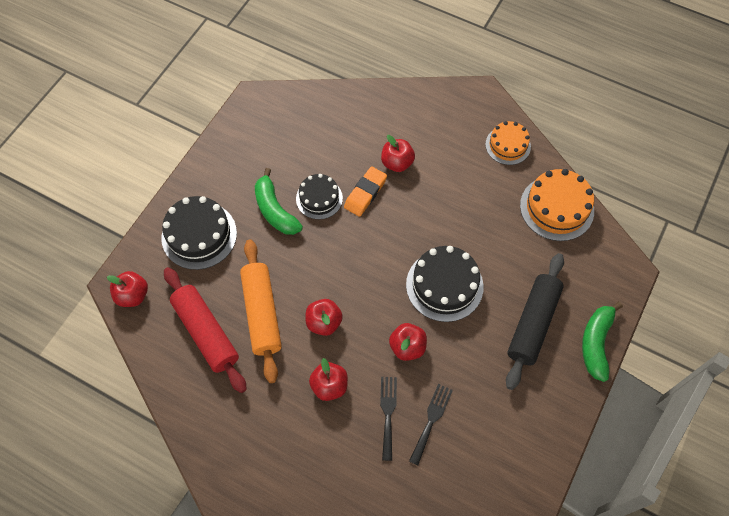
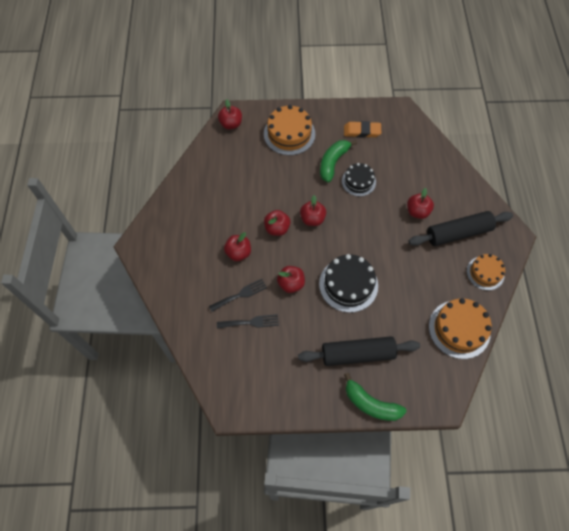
camera: 60 degrees right, 0 degrees up
(199, 235) = (289, 134): black cake -> orange cake
(206, 332) = (231, 171): red rolling pin -> none
(262, 313) = (261, 192): orange rolling pin -> none
(336, 276) = (312, 219): none -> red apple
(365, 193) = (381, 205): orange eraser -> orange eraser (362, 131)
(447, 141) = (458, 233): none -> black rolling pin
(596, 343) = (371, 404): green banana -> green banana turned 135 degrees counterclockwise

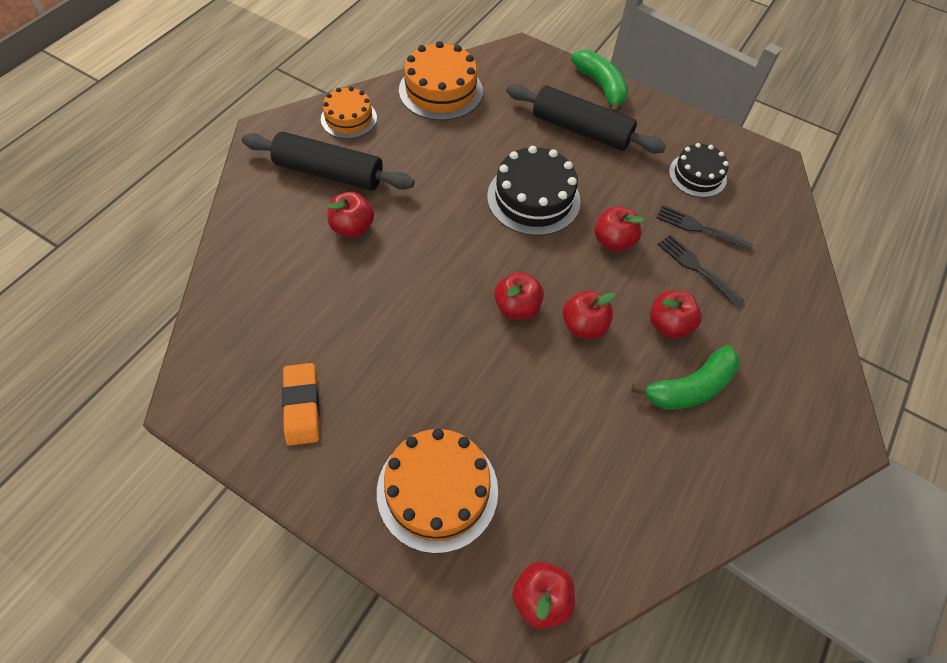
camera: 150 degrees left, 5 degrees down
(240, 294) = (696, 267): black fork -> black fork turned 45 degrees clockwise
(333, 162) = (406, 379): green banana -> green banana (690, 387)
(358, 181) = (394, 321): black cake -> black cake (697, 175)
(362, 131) = (302, 406): orange eraser -> orange eraser turned 45 degrees clockwise

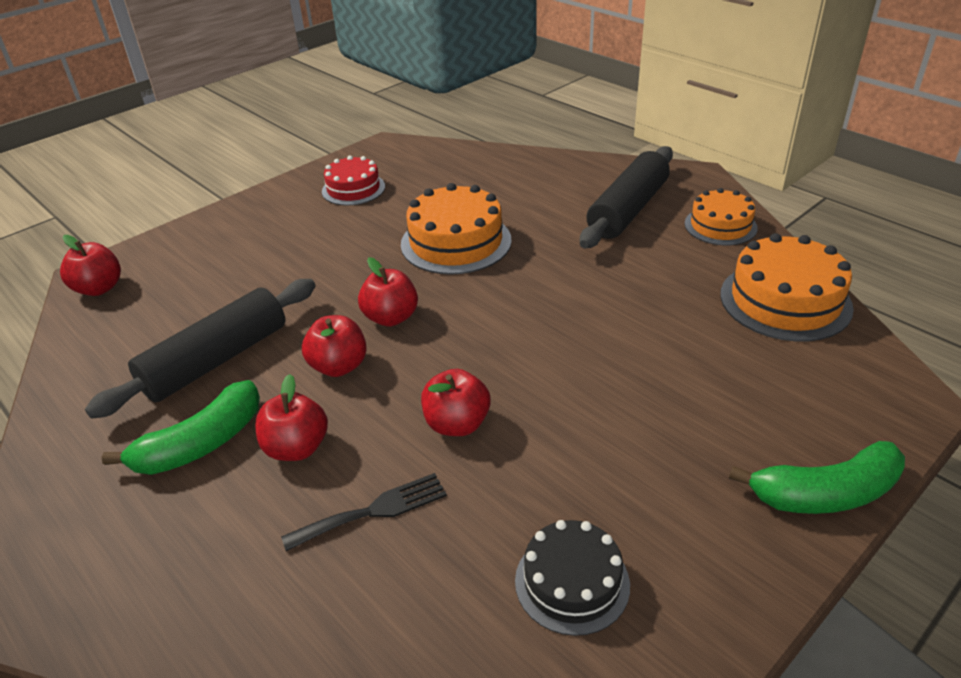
camera: 110 degrees right, 20 degrees down
(302, 406) = (353, 189): orange eraser -> red cake
(352, 227) = (544, 220): red apple -> none
(437, 490) = (231, 247): orange cake -> orange cake (456, 242)
(533, 198) = (557, 358): black cake -> none
(581, 130) = (701, 438): black rolling pin -> black rolling pin (216, 360)
(690, 387) = (201, 444): green banana -> green banana turned 120 degrees counterclockwise
(699, 228) = (448, 542): black fork -> none

